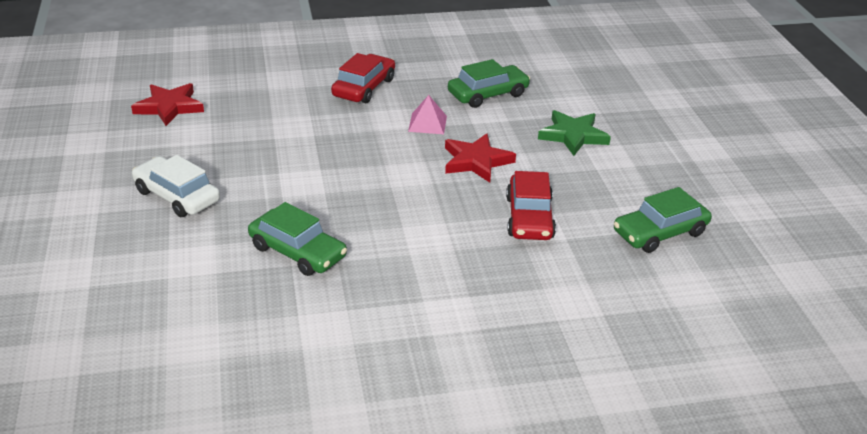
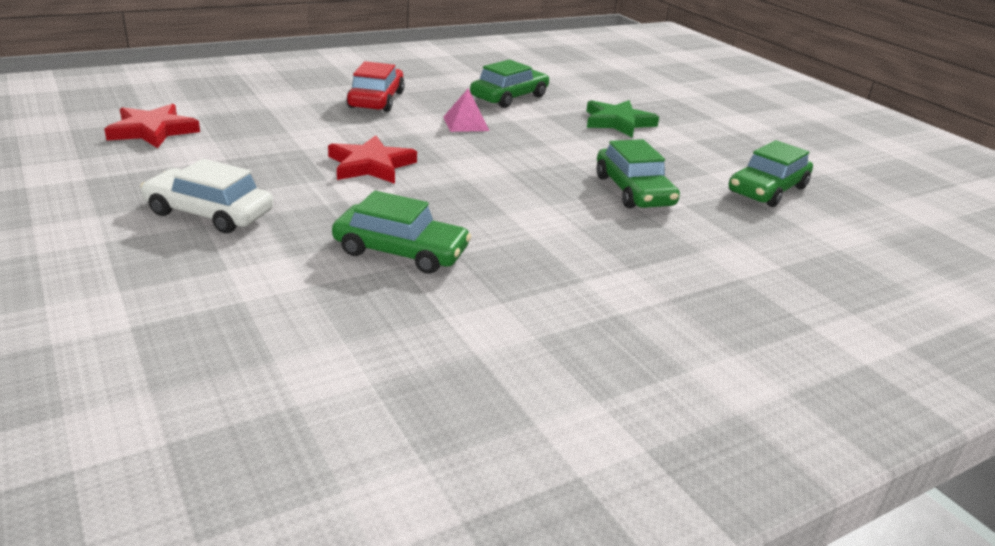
camera: 20 degrees left, 5 degrees down
(476, 161) = (541, 150): red star -> red star (371, 165)
(529, 217) = (633, 191): red car -> green car

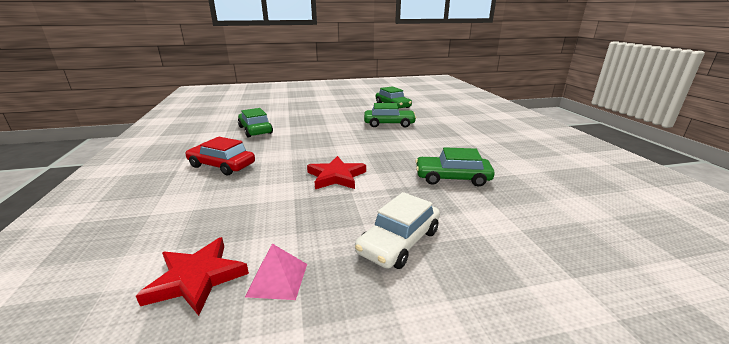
camera: 70 degrees left, 5 degrees down
(401, 251) = (452, 178): green car -> green car turned 120 degrees counterclockwise
(466, 123) = (287, 145): pink pyramid -> pink pyramid (277, 279)
(618, 122) = (310, 115): green star -> none

